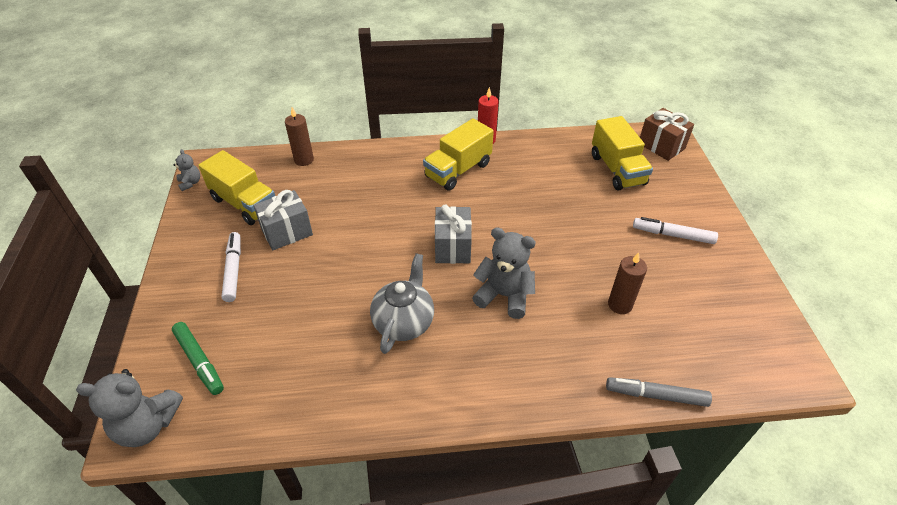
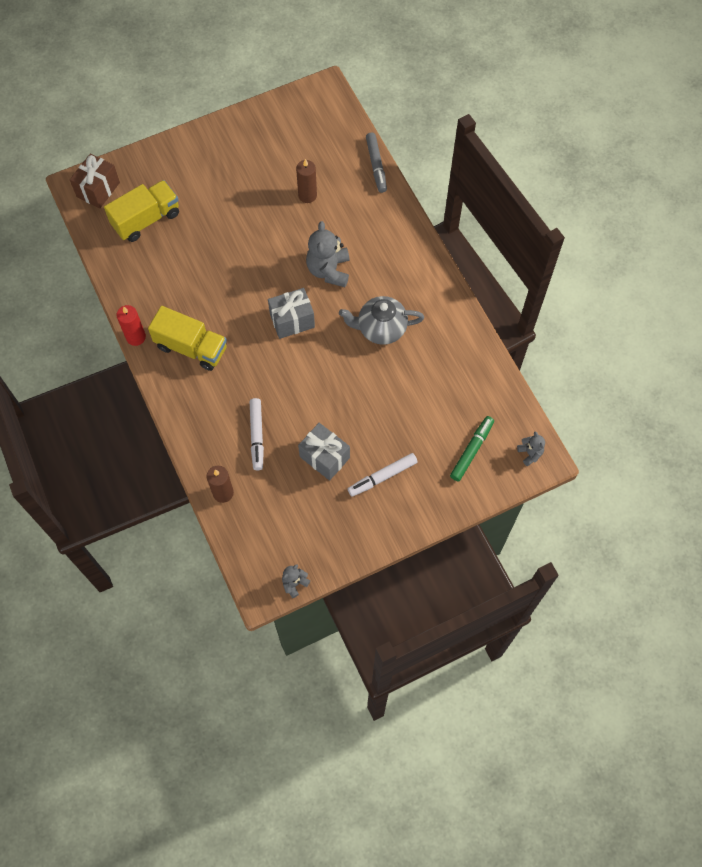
camera: 110 degrees left, 20 degrees up
(147, 425) = (530, 453): grey teddy bear -> grey teddy bear, size x0.52
(244, 203) = (303, 514): yellow truck -> none
(673, 235) = (219, 169): white marker -> white marker (257, 435)

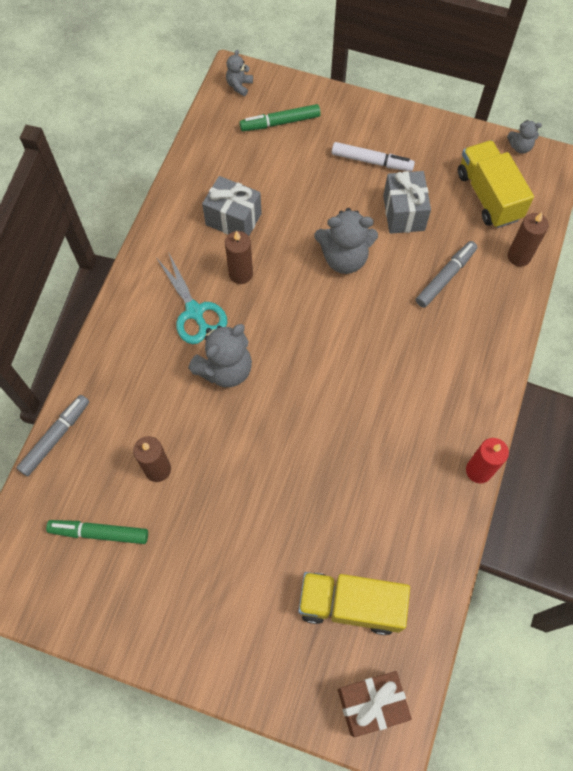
camera: 135 degrees left, 0 degrees up
(191, 347) = (432, 410): yellow truck -> yellow truck (488, 196)
(257, 435) = (445, 277): white marker -> grey marker
(292, 320) = (311, 351): grey gift -> grey gift (233, 219)
(302, 147) = (100, 533): none -> green marker
(330, 393) = (344, 258): none -> grey teddy bear
(380, 329) = (241, 274): grey teapot -> brown candle
(381, 285) = (194, 312): none -> turquoise scissors

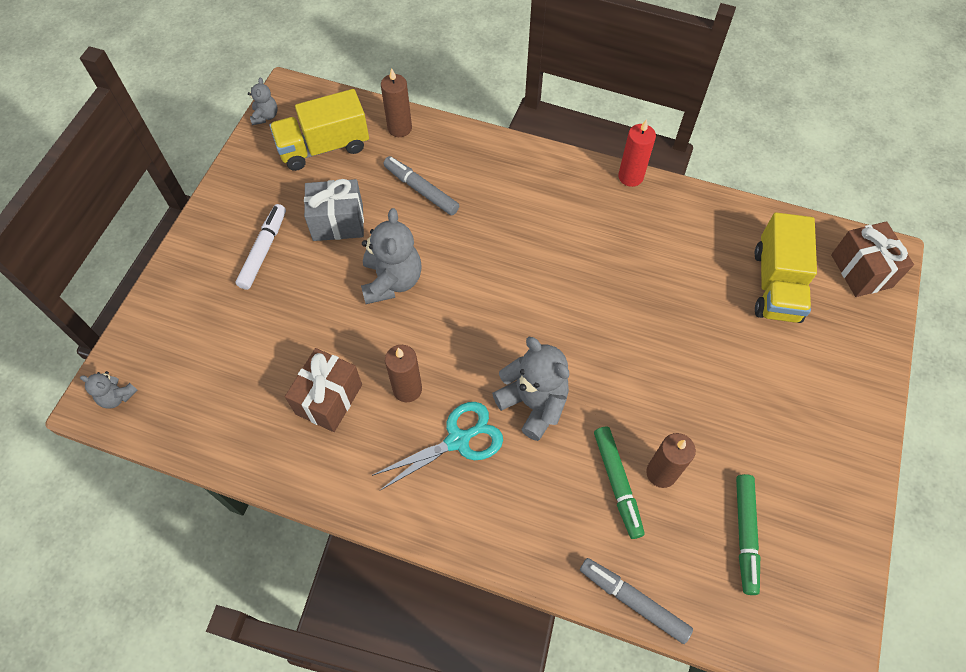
camera: 90 degrees left, 5 degrees down
(233, 219) = (329, 399): grey gift -> brown gift
(281, 122) = (189, 346): green marker -> green marker (617, 483)

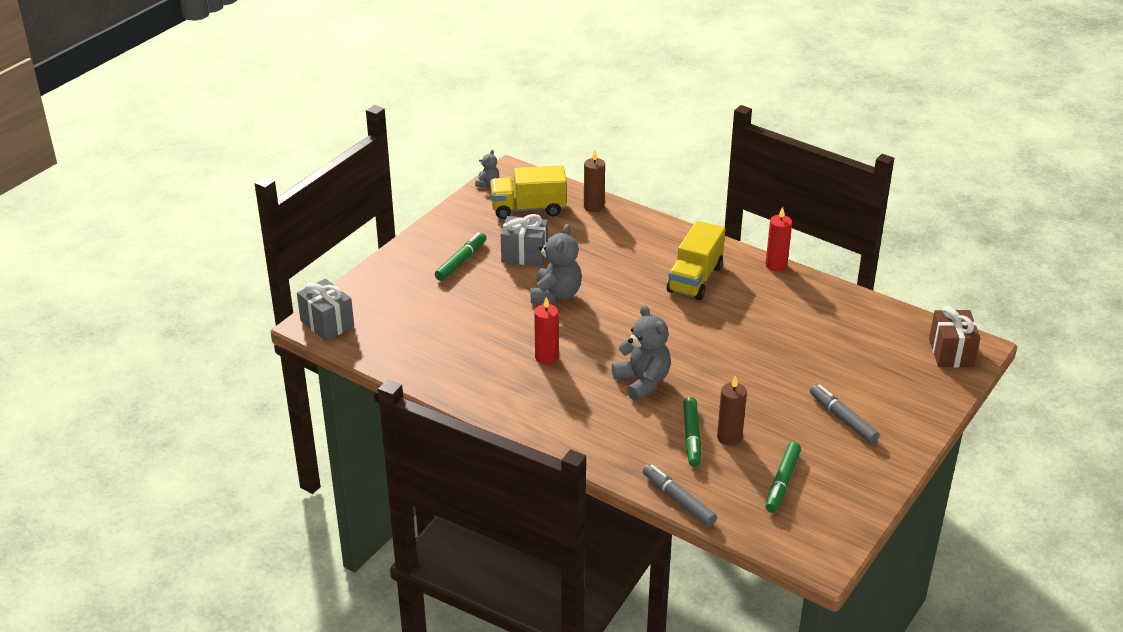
camera: 15 degrees right, 25 degrees down
(117, 397) = (327, 324): grey teddy bear -> grey gift
(263, 251) = (461, 261): white marker -> green marker
(329, 399) = (484, 352): brown gift -> none
(407, 389) = (546, 357): brown candle -> red candle
(421, 190) = (598, 246): grey marker -> grey marker (843, 419)
(458, 440) = (576, 391): turquoise scissors -> none
(776, 284) = (872, 349): yellow truck -> yellow truck (695, 279)

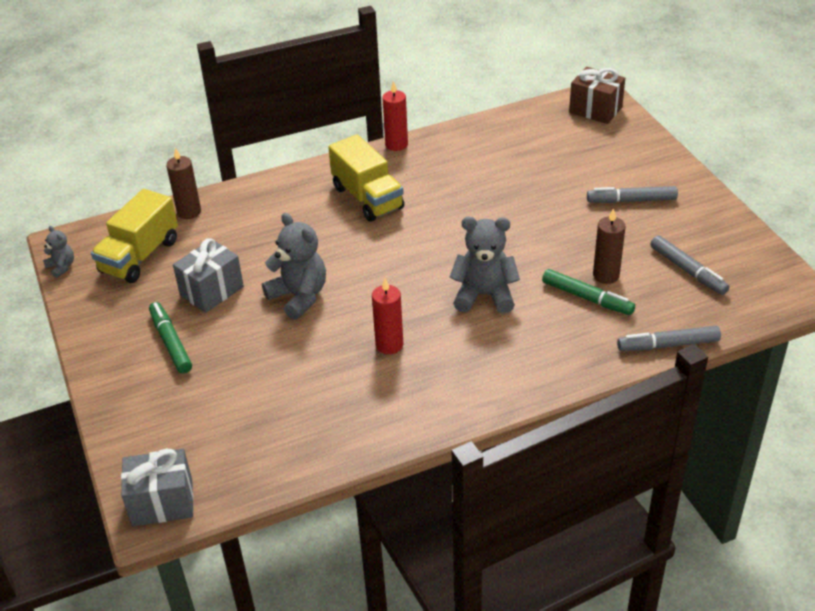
camera: 55 degrees left, 5 degrees up
(782, 482) = (687, 270): green marker -> grey marker

